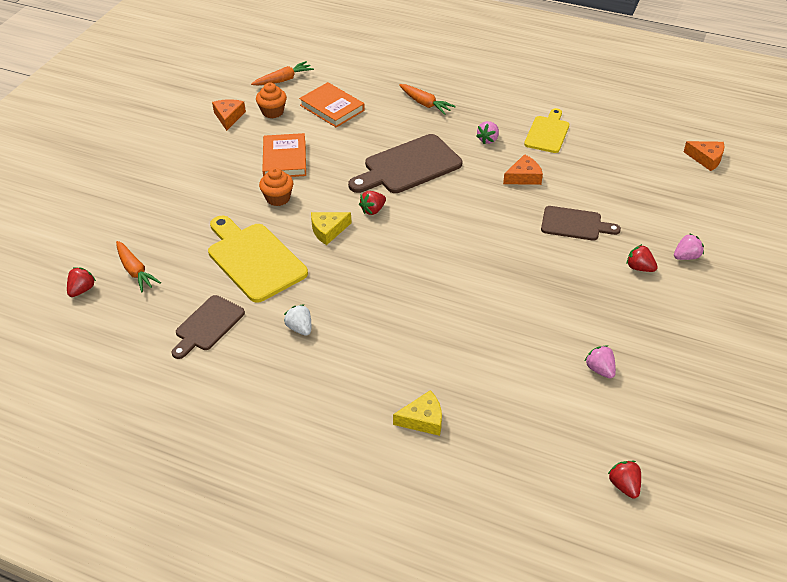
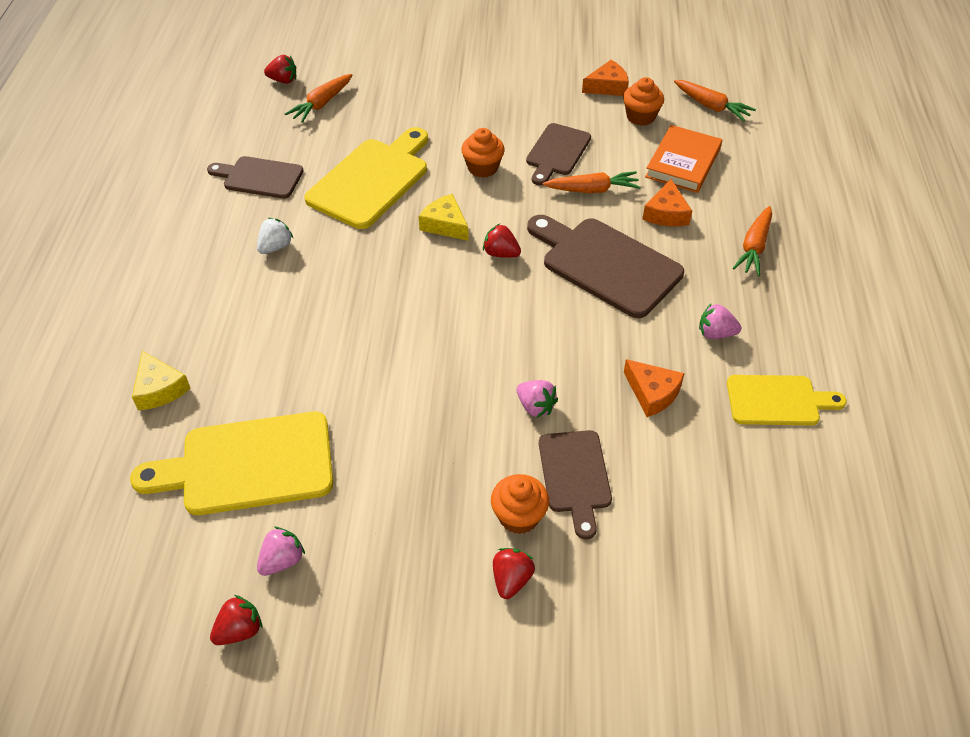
camera: 70 degrees right, 5 degrees up
(284, 159) = (556, 152): orange book -> brown cutting board
(334, 153) = (592, 190): none -> orange carrot
(515, 376) = (248, 464): none -> yellow cutting board
(596, 254) = (519, 516): none -> orange cupcake
(624, 485) = (81, 623): red strawberry -> red strawberry (240, 630)
(686, 256) = (566, 645): pink strawberry -> pink strawberry (535, 406)
(706, 159) = (852, 647): orange cheese -> orange cheese (666, 213)

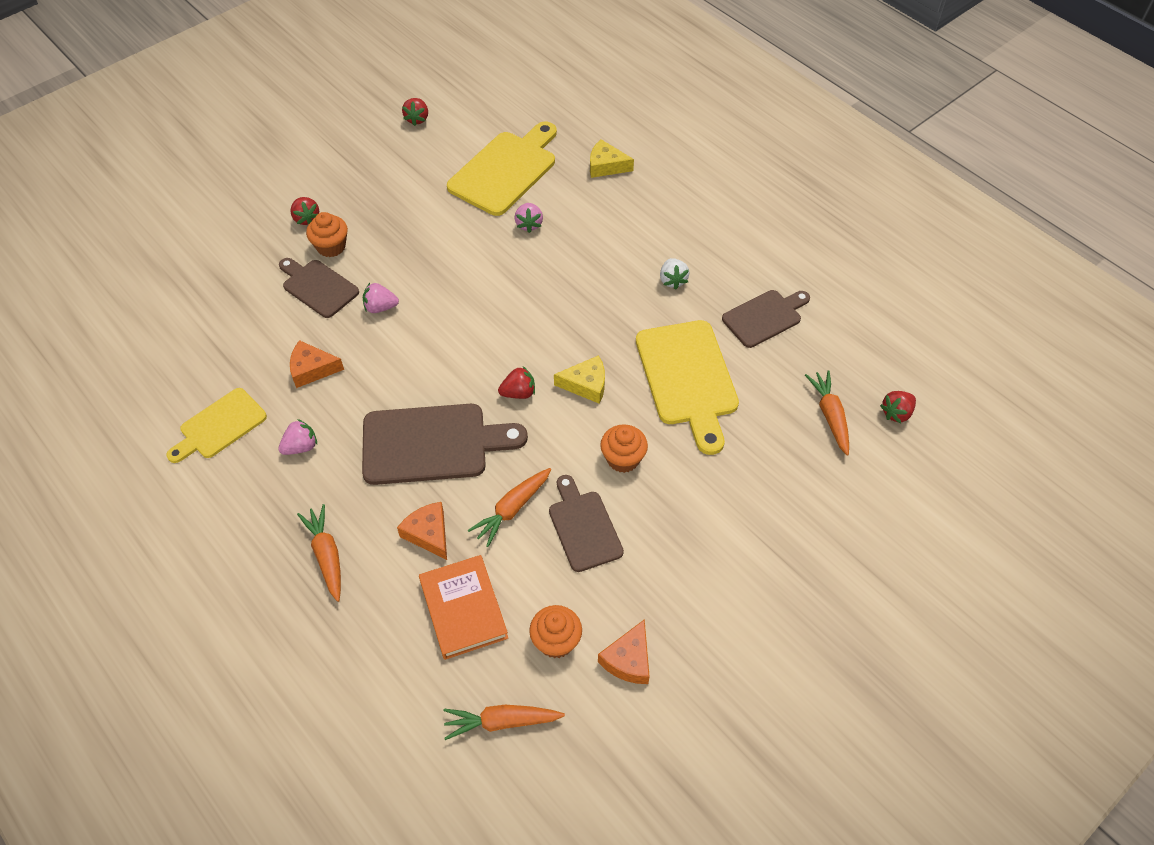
camera: 135 degrees right, 5 degrees up
(282, 560) = (432, 151): pink strawberry -> pink strawberry (529, 224)

